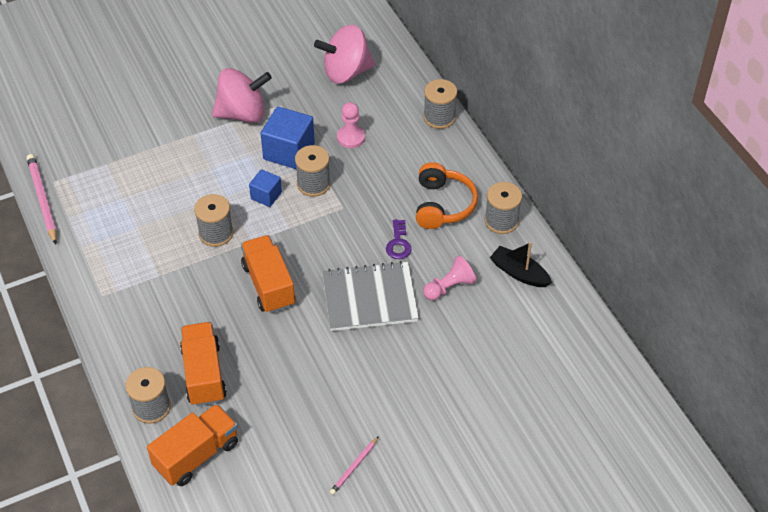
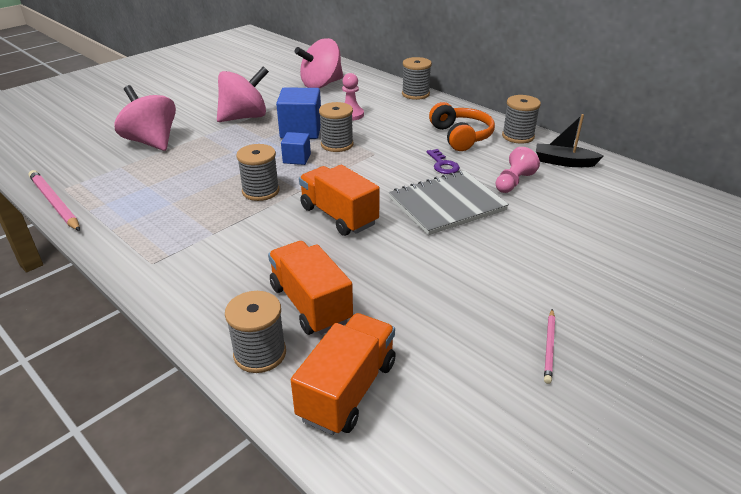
camera: 20 degrees left, 15 degrees down
(142, 132) = (152, 142): none -> pink spinning top

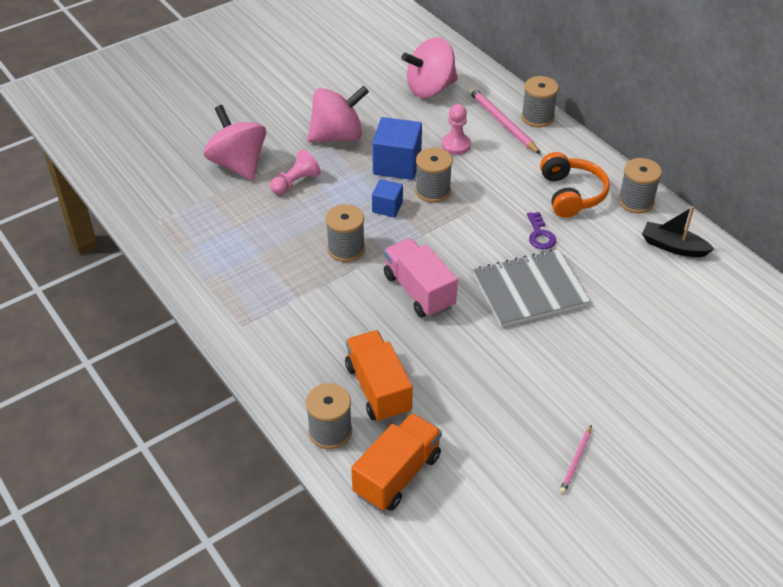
camera: 10 degrees right, 10 degrees up
(55, 203) = (148, 240): pink pencil -> pink pencil (502, 122)
(339, 216) = (419, 291): orange truck -> pink truck
(513, 182) = (608, 269): pink pawn -> pink pawn (295, 183)

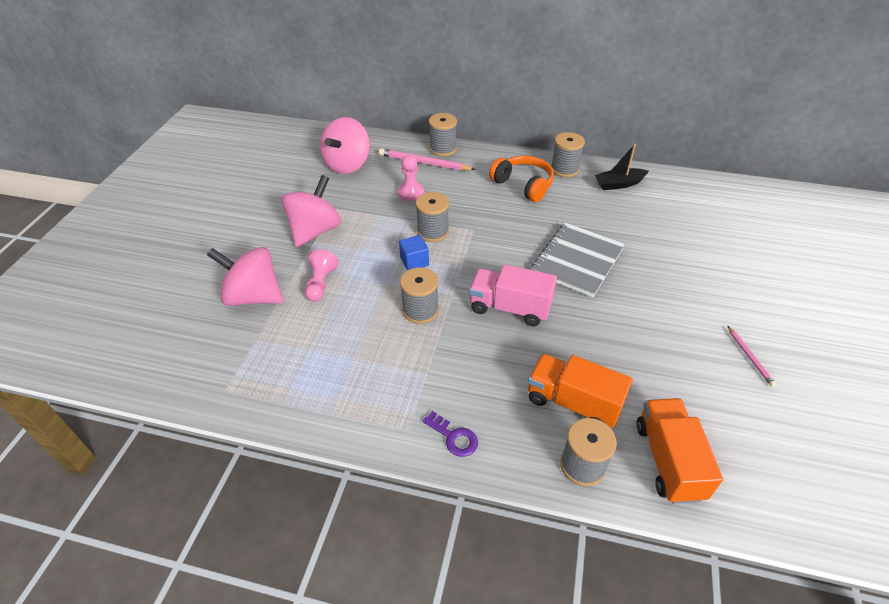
camera: 40 degrees left, 0 degrees up
(397, 164) = (385, 227): blue cube -> none
(540, 235) = (537, 221): purple key -> purple key (454, 437)

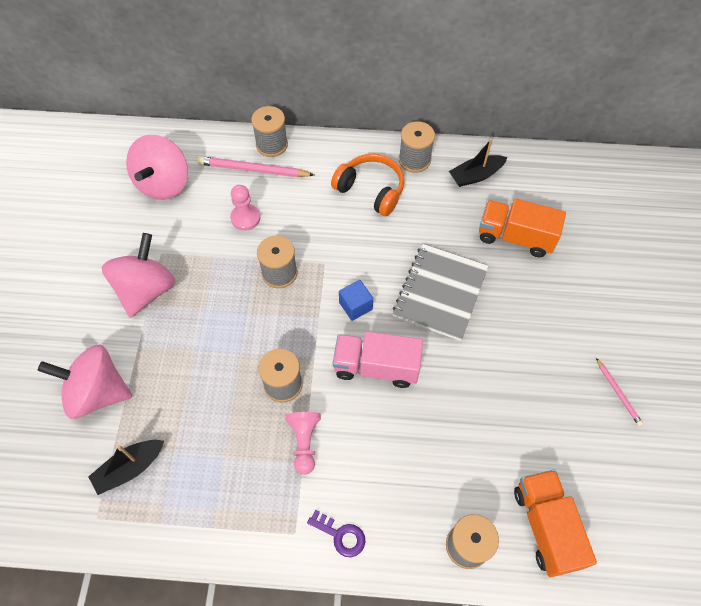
camera: 10 degrees left, 15 degrees up
(266, 356) = (130, 468): none -> black boat
(321, 283) = (168, 364): pink pawn -> pink pawn (304, 442)
(414, 261) = (266, 318): blue cube -> blue cube (355, 306)
(573, 402) = (452, 475): orange truck -> orange truck (515, 237)

